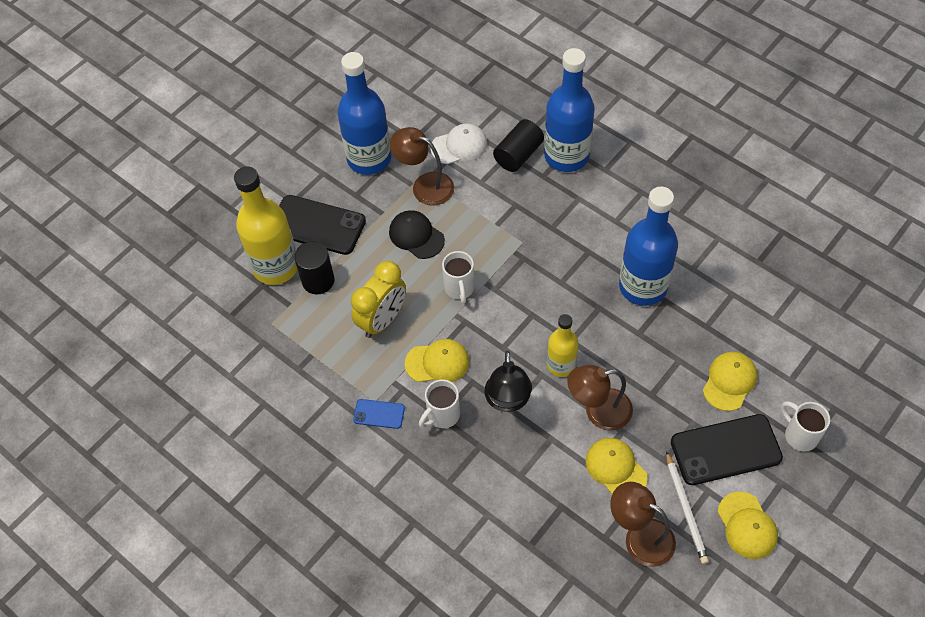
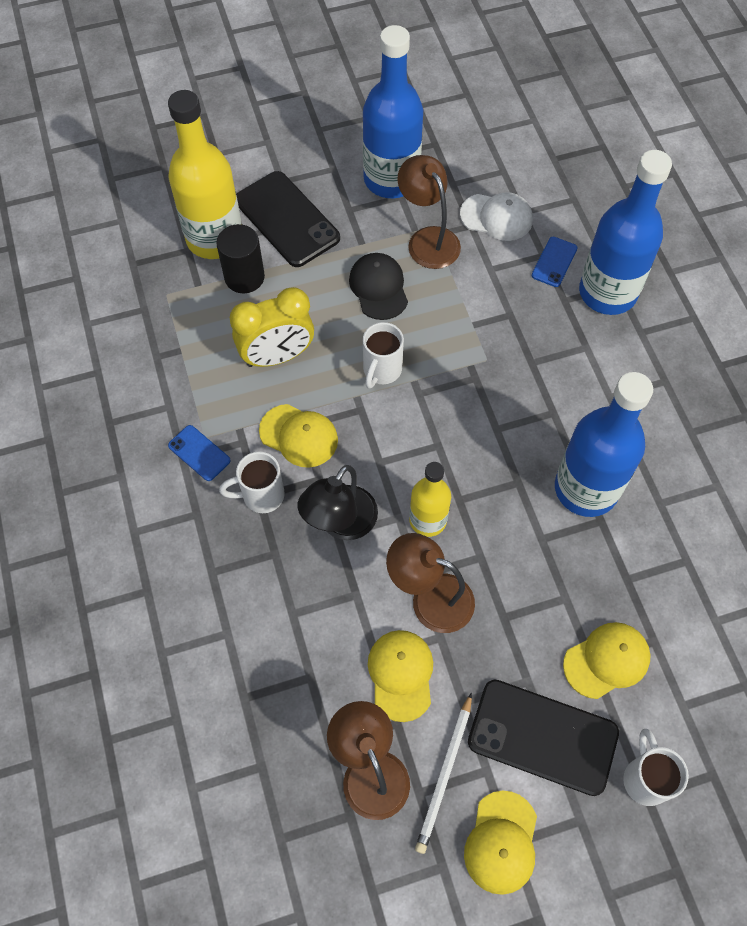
camera: 30 degrees right, 5 degrees up
(518, 155) = (554, 262): black cylinder -> blue phone

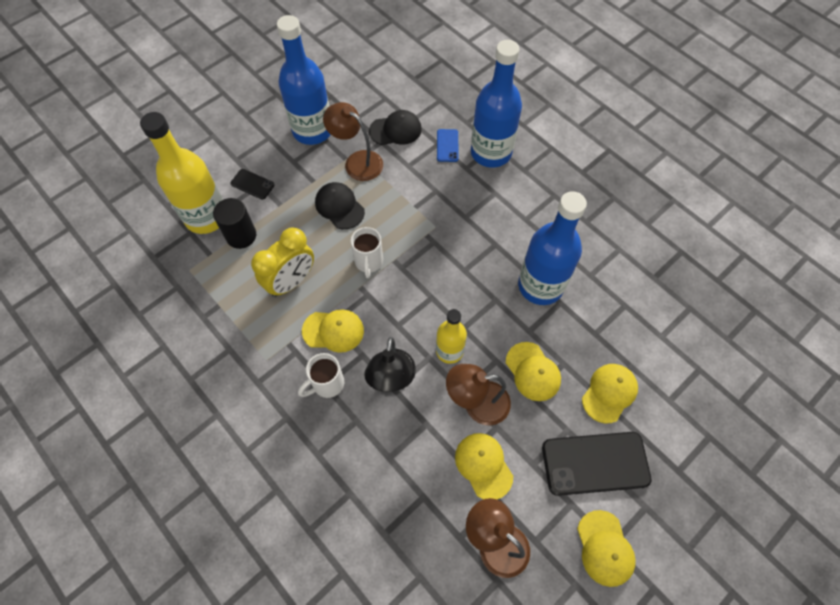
camera: 25 degrees left, 0 degrees up
(199, 453) = (267, 373): blue phone -> none
(287, 219) = (252, 184): black phone -> black phone, size x0.49
(444, 775) = (546, 520): white pencil -> none
(496, 217) = (395, 130): white cap -> black cap
(520, 590) = (533, 371): none -> yellow cap
(645, 778) = (671, 459): white mug -> none

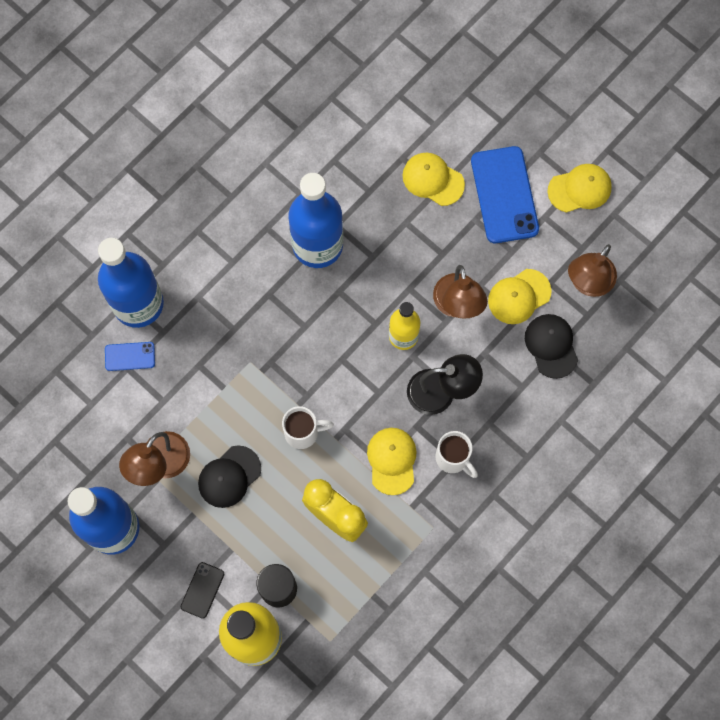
camera: 95 degrees left, 10 degrees up
(395, 130) = (108, 422): black cap -> black cap (551, 346)
(533, 371) = (418, 252): yellow cap -> none
(595, 463) = (504, 195): black phone -> blue phone

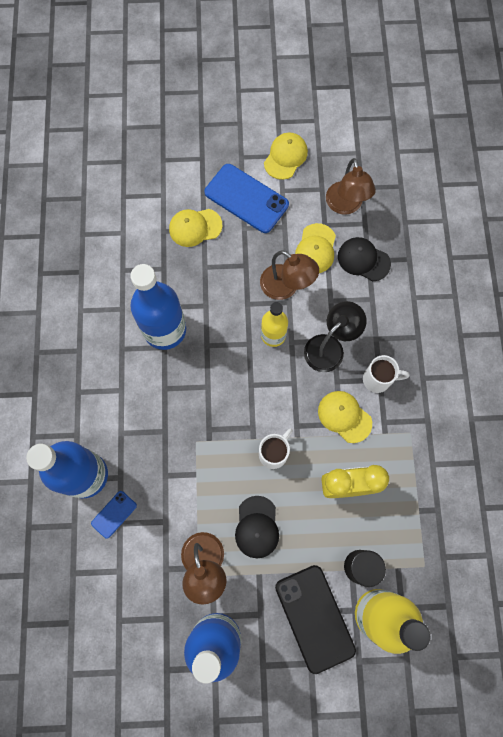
camera: 45 degrees left, 0 degrees up
(202, 590) = (315, 618): black phone -> black phone, size x2.03

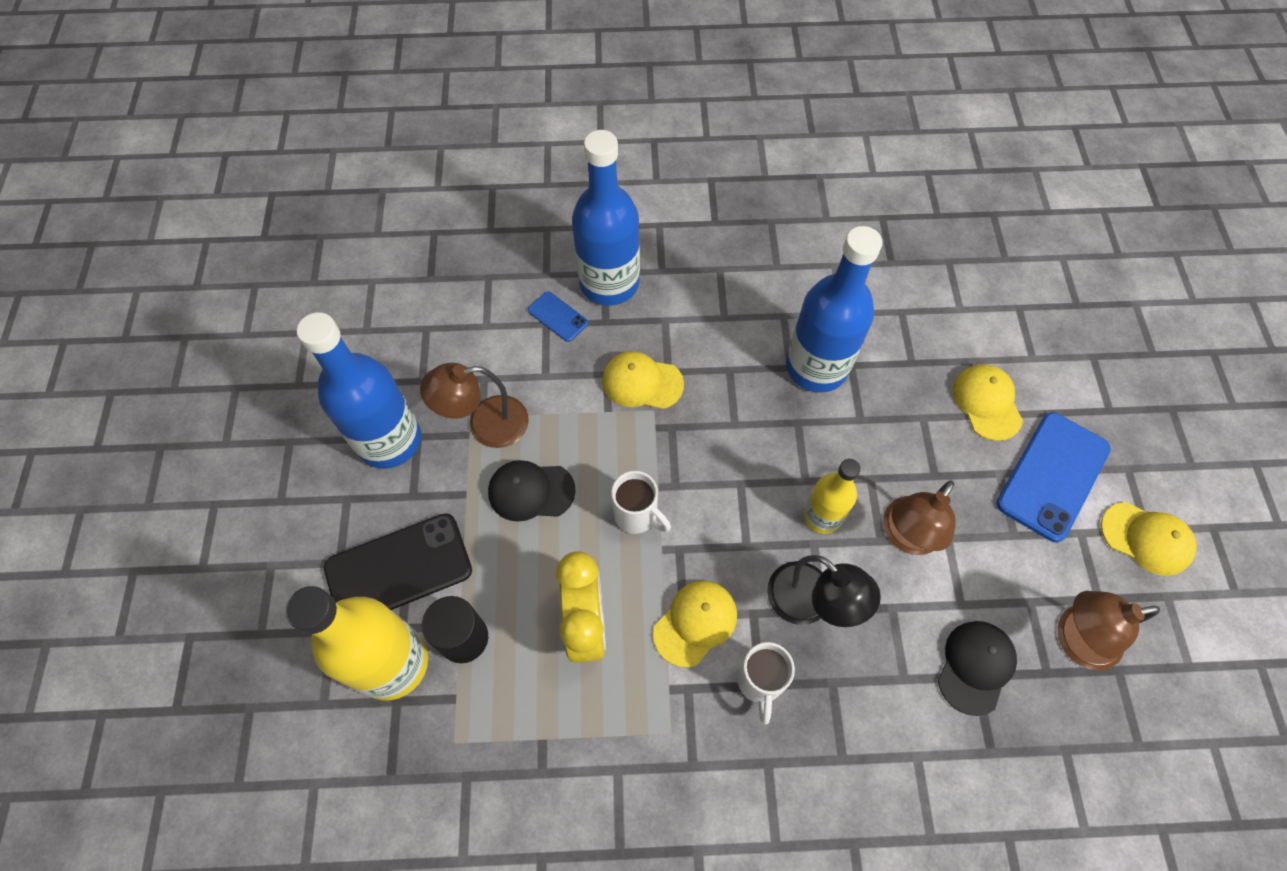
camera: 90 degrees right, 10 degrees down
(315, 249) = (982, 585): yellow cap -> yellow cap (642, 382)

